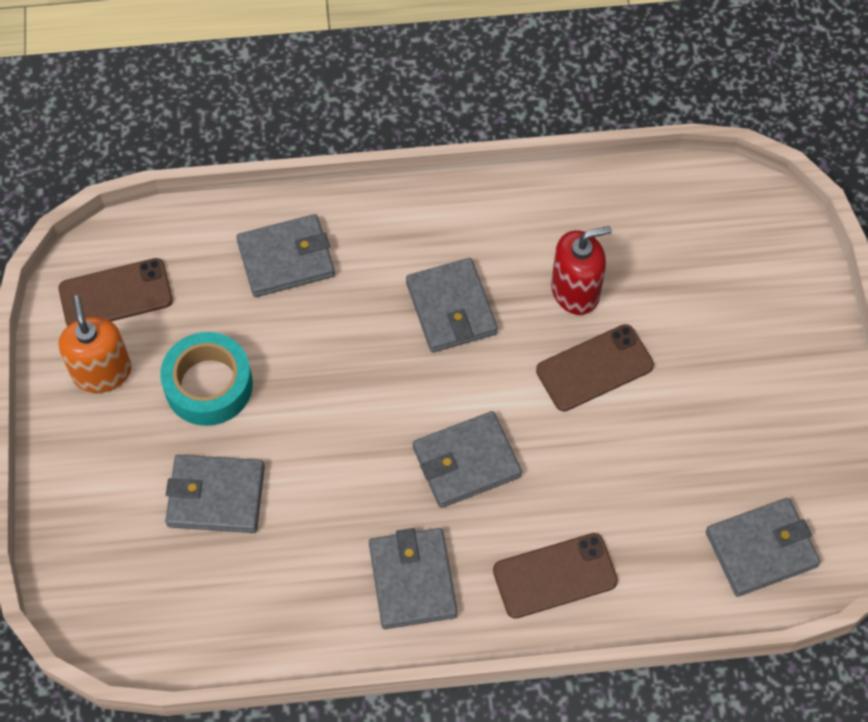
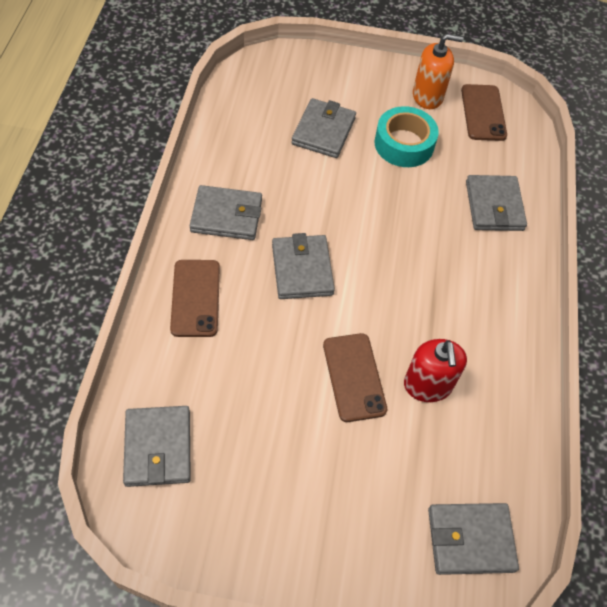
camera: 100 degrees right, 5 degrees down
(451, 308) = (431, 294): grey wallet -> grey wallet (470, 540)

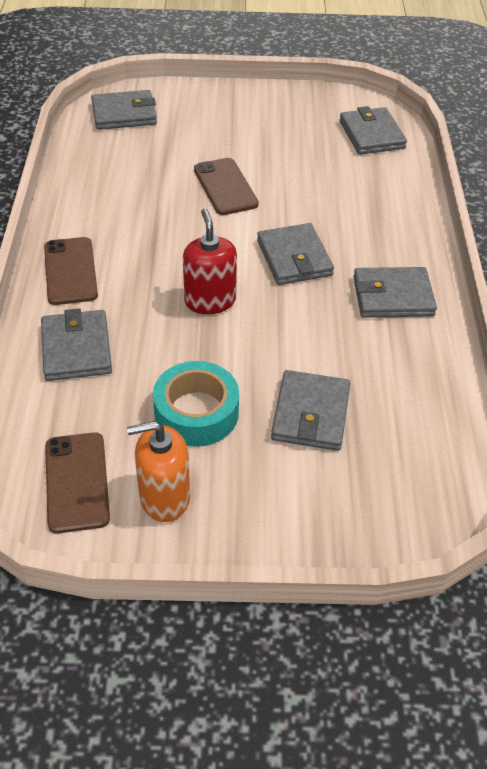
camera: 175 degrees right, 10 degrees down
(195, 298) = (390, 224): brown phone -> brown phone (70, 271)
(427, 385) = (158, 188): red soap dispenser -> red soap dispenser (210, 301)

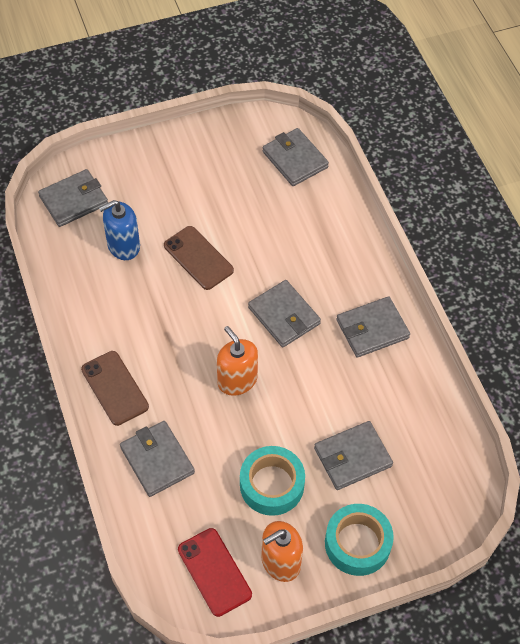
camera: 20 degrees left, 10 degrees up
(77, 482) = (214, 572): brown phone -> red phone
(152, 159) = (123, 246): none -> blue soap dispenser
(210, 301) = (237, 380): red soap dispenser -> orange soap dispenser
(273, 509) = (357, 543): none -> turquoise tape
(310, 414) = (352, 457): grey wallet -> grey wallet turned 75 degrees clockwise

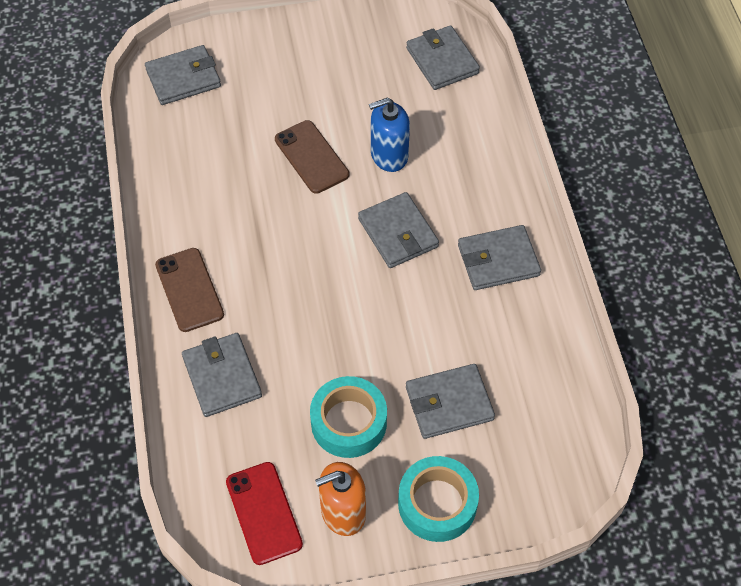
camera: 10 degrees right, 0 degrees up
(123, 246) = (229, 134): blue soap dispenser -> blue soap dispenser (389, 155)
(237, 380) = (330, 298): orange soap dispenser -> none

